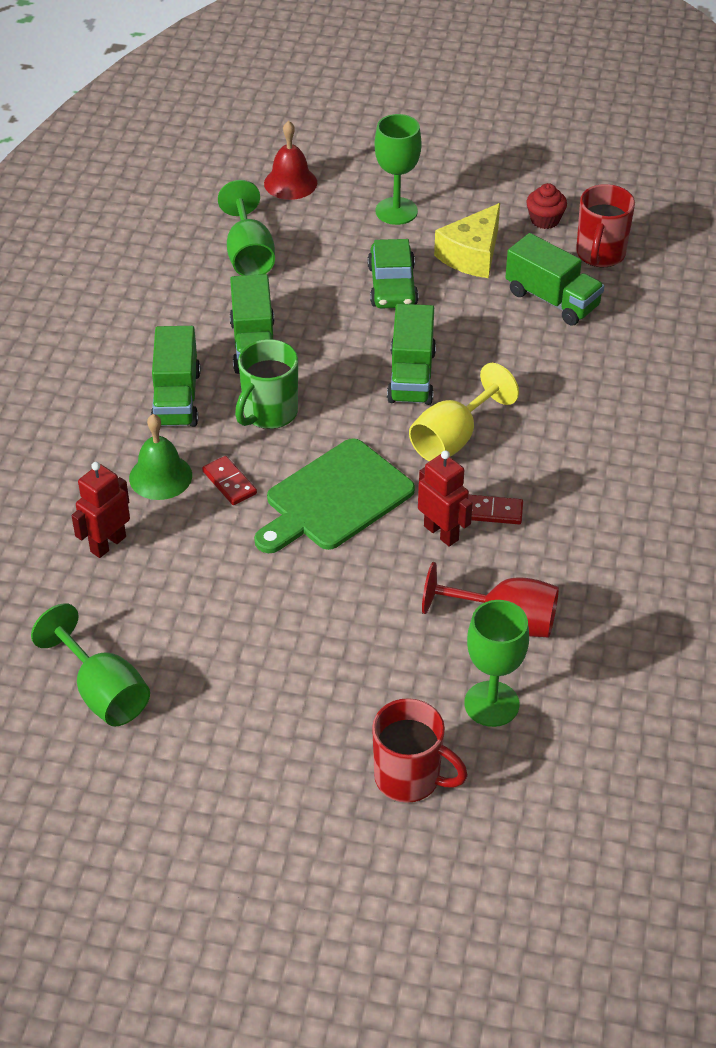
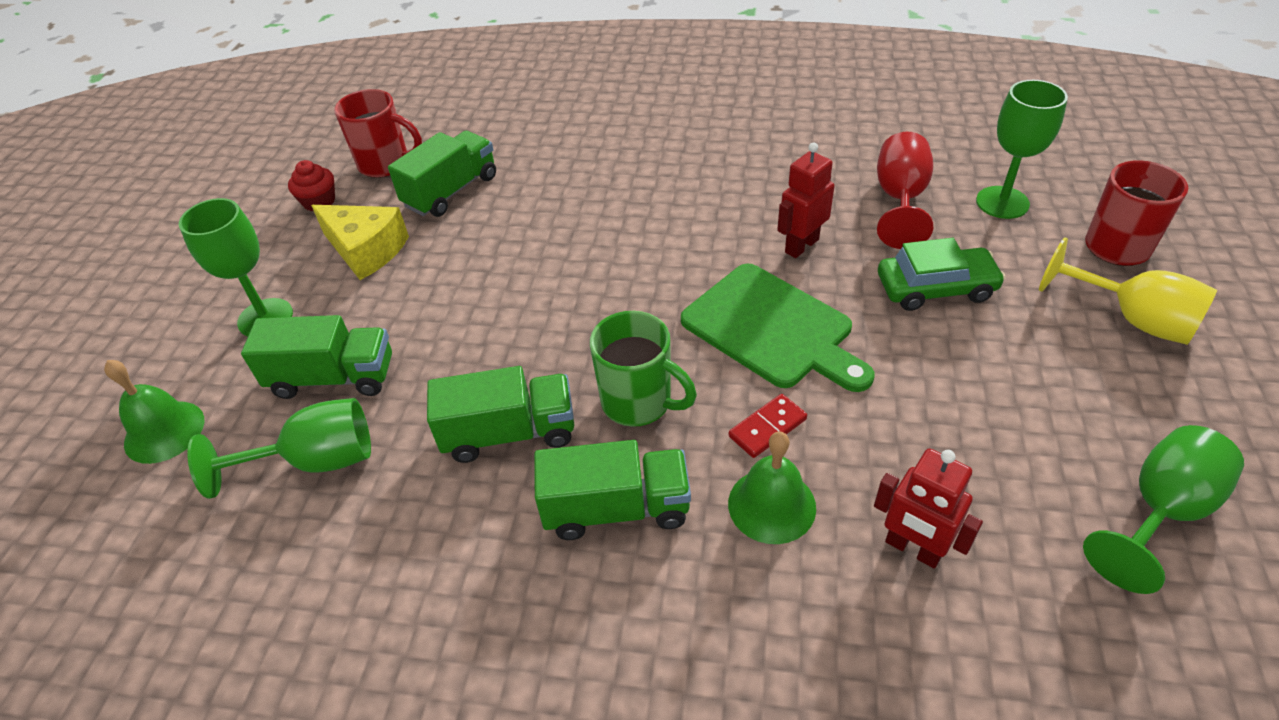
camera: 90 degrees left, 0 degrees up
(290, 183) = (164, 431): red bell -> green bell
(392, 286) = (409, 310): green car -> green car (935, 288)
(411, 376) = (568, 283): green truck -> green truck (333, 377)
(453, 438) = (664, 246): yellow goblet -> yellow goblet (1132, 319)
(492, 512) = (763, 215): red domino -> none

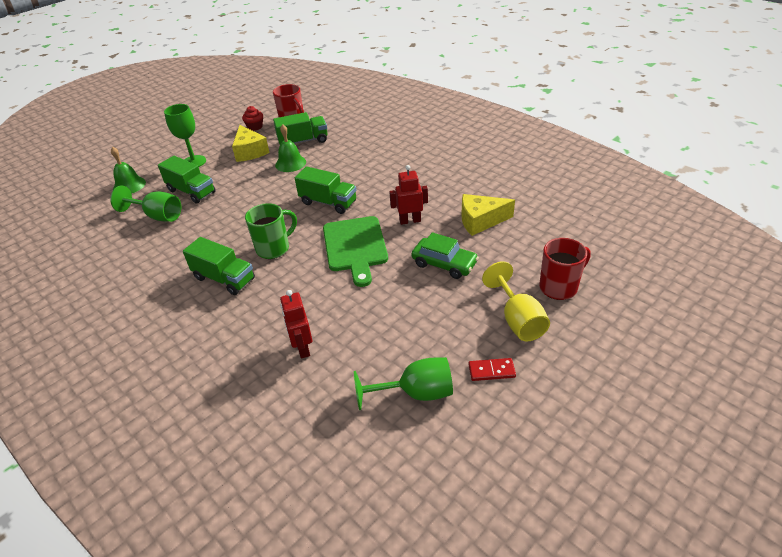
camera: 35 degrees right, 5 degrees down
(509, 433) = (221, 237): green truck -> green truck (328, 202)
(638, 402) = (274, 248): green mug -> green mug turned 105 degrees counterclockwise
(767, 428) = (306, 280): red domino -> red domino (491, 371)
(771, 505) = (274, 306): green bell -> green bell (290, 163)
(900, 199) = (480, 221): red goblet -> yellow cheese
(1002, 202) = (529, 243): green goblet -> none

